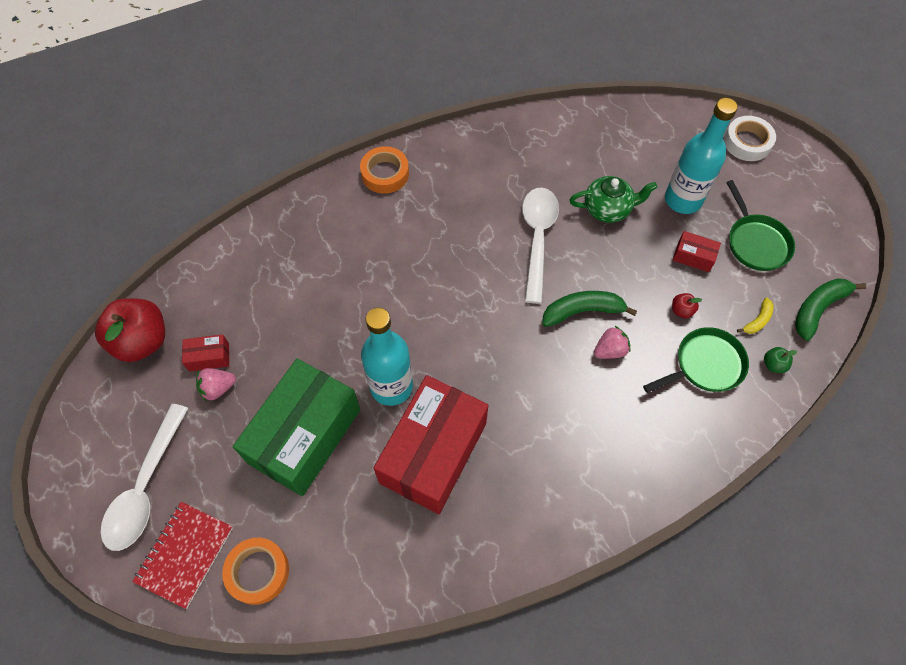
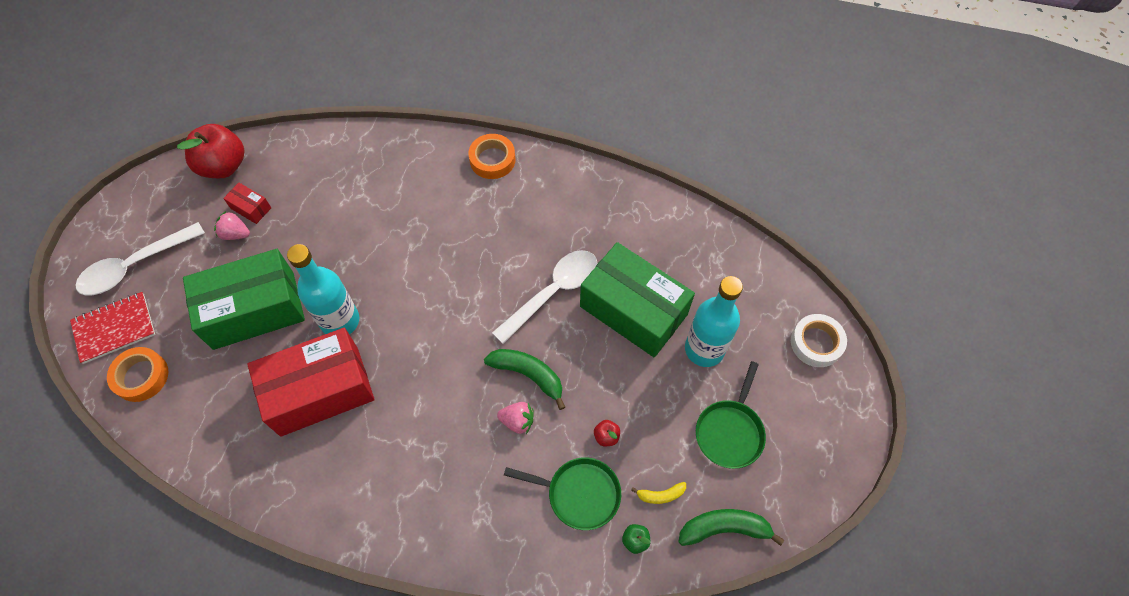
camera: 40 degrees right, 0 degrees up
(608, 209) = (633, 310): green teapot -> green box
(693, 257) = (663, 402): red box -> none

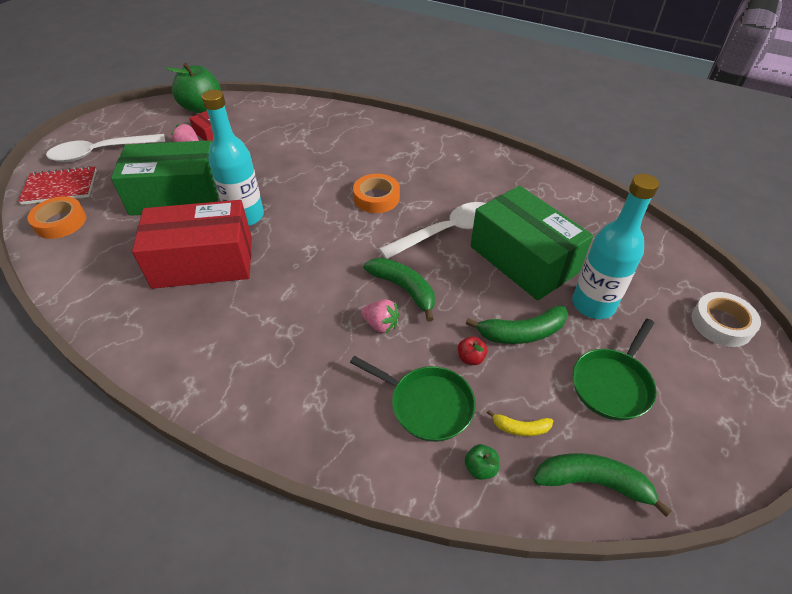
camera: 15 degrees right, 15 degrees down
(223, 166) = (202, 108): red apple -> green apple
(492, 160) = (419, 137): orange tape -> orange tape (376, 198)
(646, 397) = (522, 333): none -> green banana

